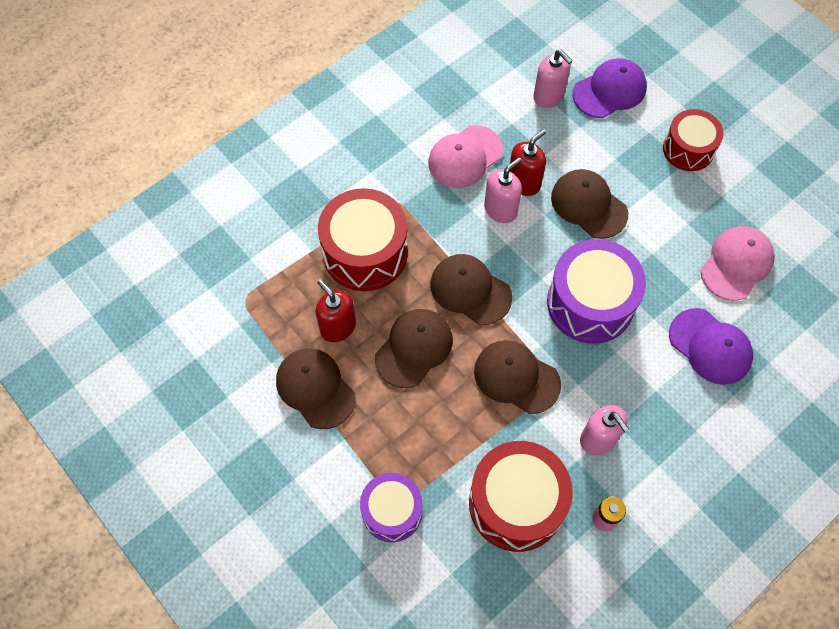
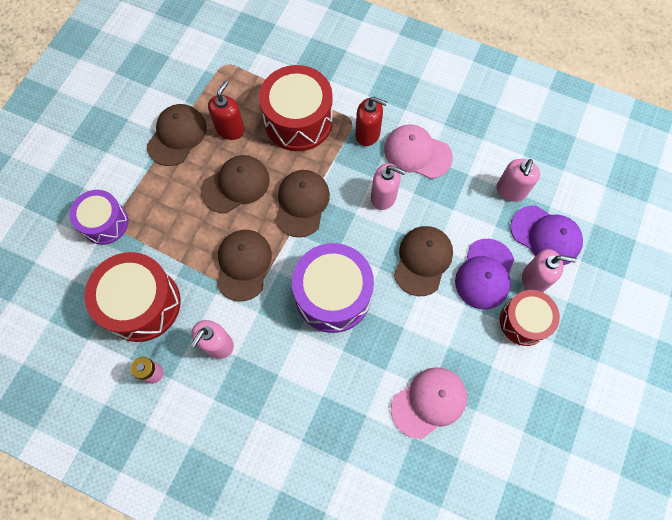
camera: 65 degrees right, 5 degrees up
(414, 348) = (236, 185): brown cap -> brown cap turned 45 degrees counterclockwise
(524, 182) = (417, 204): red soap dispenser -> red soap dispenser (368, 134)
(650, 121) = (534, 279): none -> pink soap dispenser
(710, 346) = (338, 406): purple cap -> purple cap (484, 274)
(736, 264) = (429, 402): pink cap -> pink cap turned 45 degrees counterclockwise

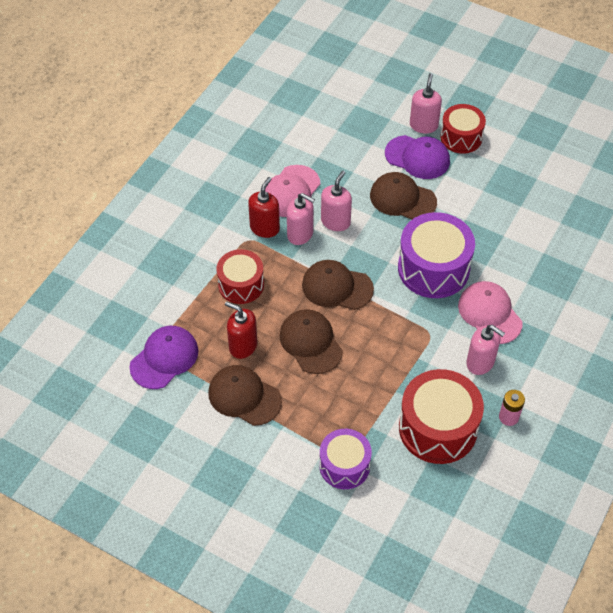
camera: 85 degrees left, 15 degrees down
(243, 265) = (399, 339): brown cap -> none
(298, 121) = (241, 285): red drum -> red drum, size x0.63
(429, 402) = (531, 208): pink cap -> pink cap (489, 314)
(511, 191) = (338, 129): pink soap dispenser -> pink soap dispenser (300, 234)
(546, 235) = (383, 112): purple cap -> purple cap (164, 358)

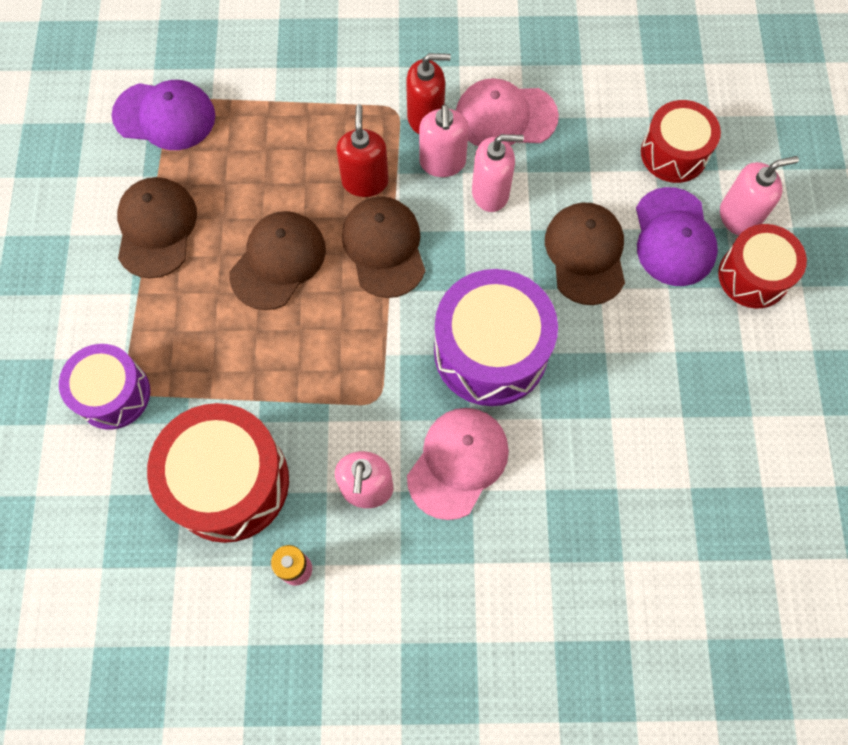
camera: 60 degrees right, 15 degrees up
(241, 285) = (320, 138): red drum -> red drum (674, 153)
(243, 346) = (229, 188): red soap dispenser -> red soap dispenser (365, 181)

